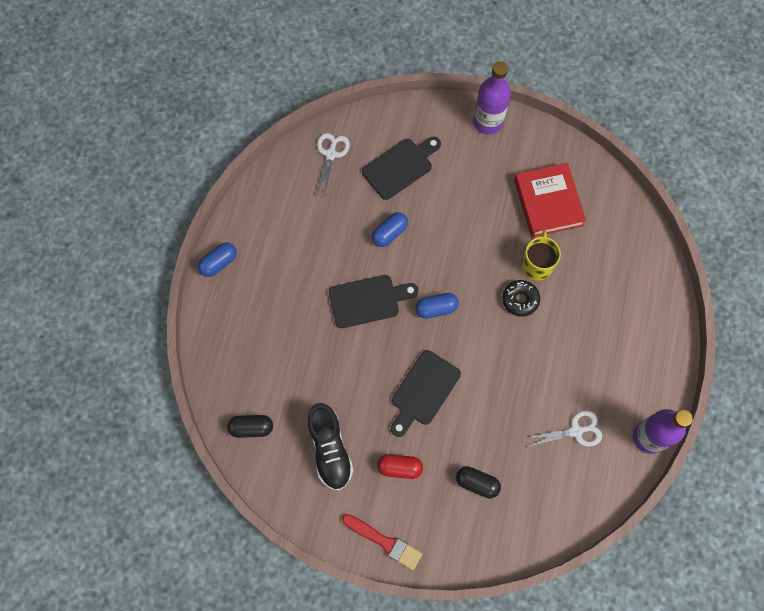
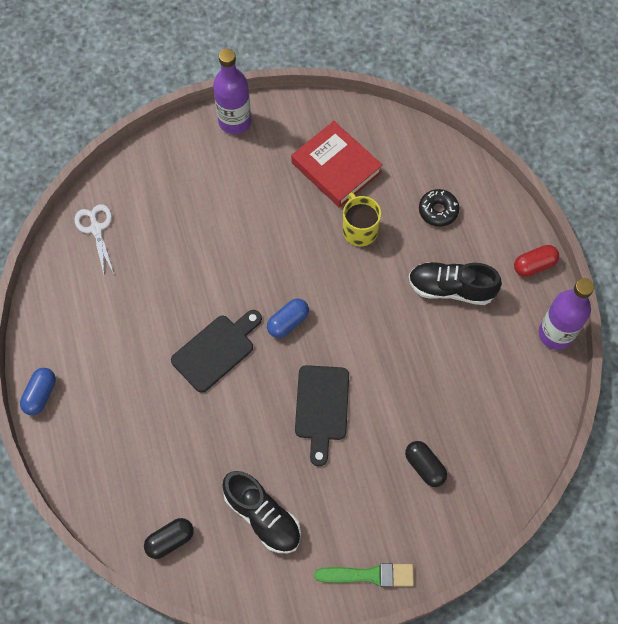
camera: 30 degrees left, 5 degrees down
(384, 542) = (369, 575): red brush -> green brush
(389, 233) = (200, 274): blue capsule -> none
(399, 467) = (342, 494): red capsule -> red capsule (534, 265)
(400, 167) = (173, 206): black cutting board -> none
(477, 483) = (424, 466): black capsule -> black capsule turned 60 degrees clockwise
(520, 300) = (363, 271): black donut -> black donut (438, 211)
(576, 431) = (487, 365): white scissors -> none
(584, 353) = (451, 289): none -> black shoe

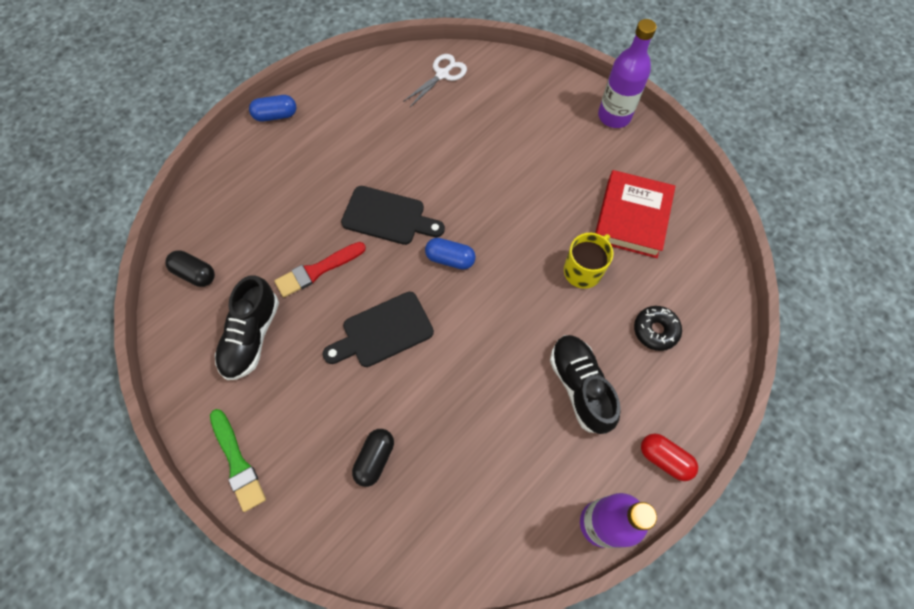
camera: 60 degrees right, 0 degrees up
(232, 433) = (317, 270): none -> red brush

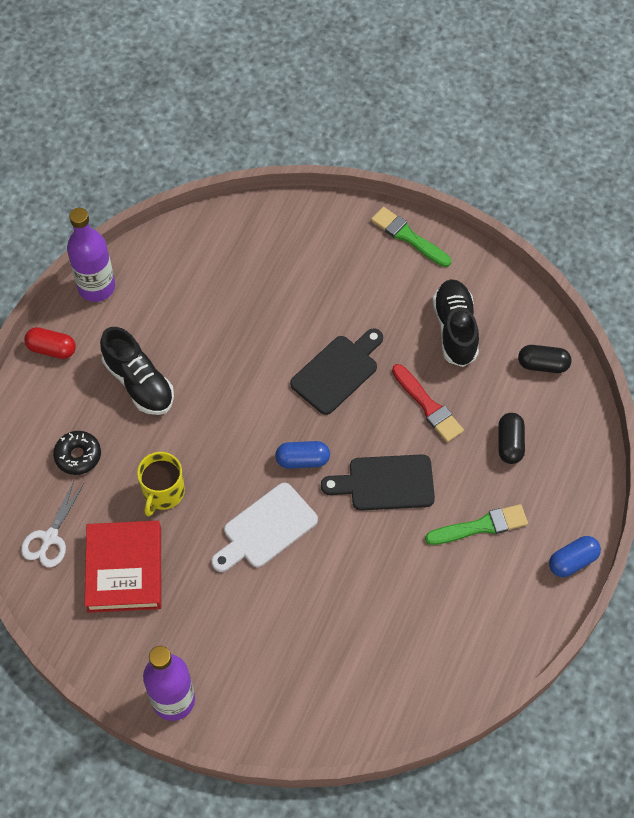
camera: 160 degrees right, 5 degrees down
(317, 270) = (428, 406): red brush -> red brush turned 105 degrees clockwise
(329, 160) = (481, 526): none -> green brush
(375, 459) = (298, 273): black capsule -> black capsule (510, 443)
(442, 74) = (406, 689): white scissors -> white scissors (50, 538)
(503, 212) = (266, 528): none -> white cutting board

